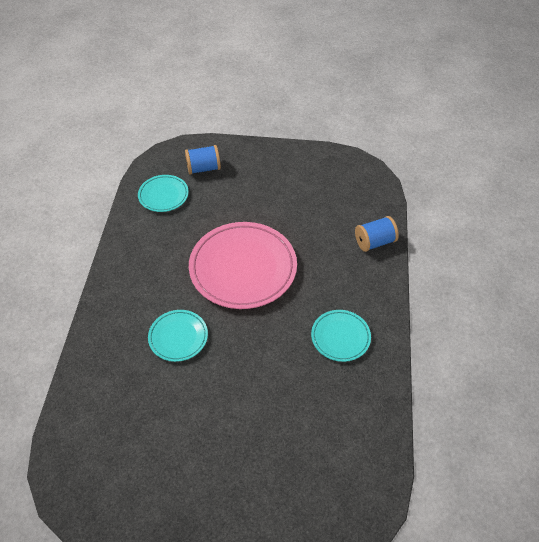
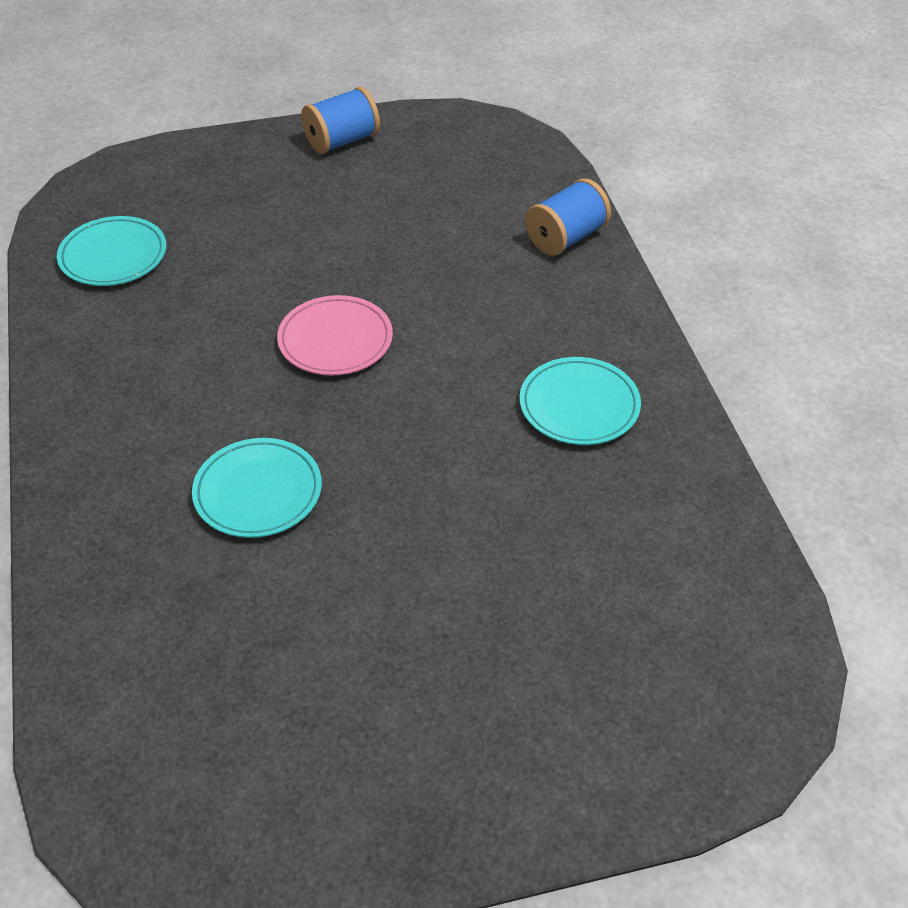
camera: 20 degrees left, 5 degrees down
(203, 168) = (176, 193): blue spool -> blue spool (342, 141)
(243, 268) = (335, 340): pink plate -> pink plate, size x0.51

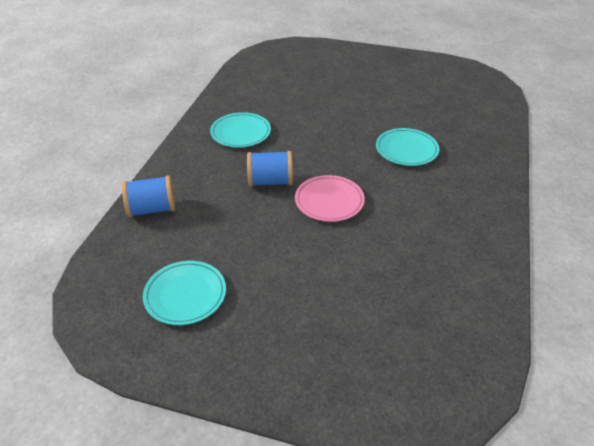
camera: 150 degrees left, 5 degrees down
(113, 256) = (445, 316): turquoise plate -> turquoise plate (185, 295)
(342, 141) = (213, 360): blue spool -> blue spool (270, 181)

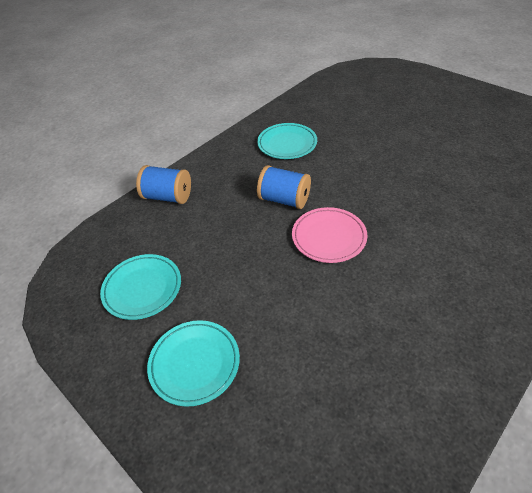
camera: 30 degrees right, 5 degrees up
(406, 150) = (446, 204): turquoise plate -> turquoise plate (194, 363)

